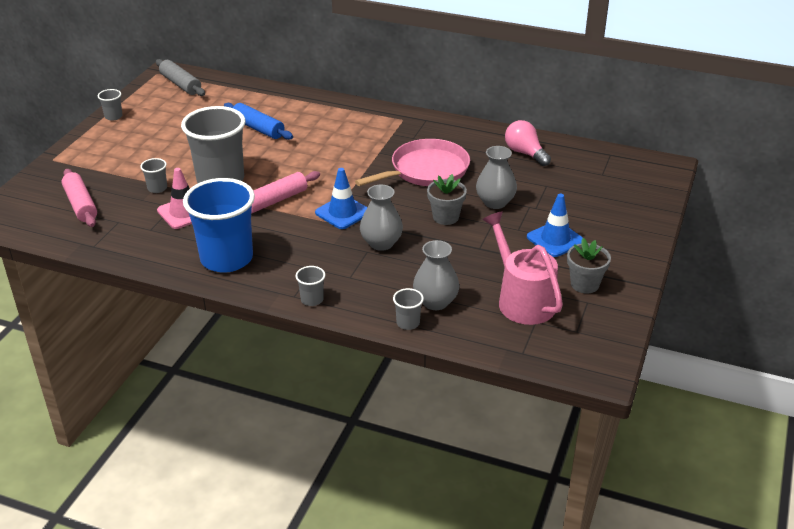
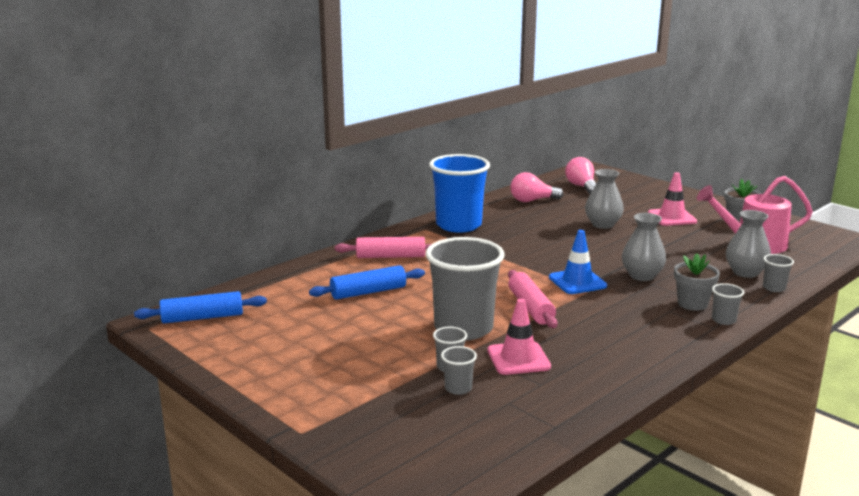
camera: 65 degrees left, 15 degrees down
(81, 205) = (447, 424): pink rolling pin -> pink rolling pin (390, 256)
(113, 116) = (231, 372): grey cup -> grey cup (458, 388)
(181, 84) = (202, 317): grey rolling pin -> blue rolling pin
(226, 259) = (630, 349): blue cup -> blue cup (458, 225)
(426, 170) = (528, 237): pink pan -> none
(445, 217) = (614, 245): grey flower pot -> grey flower pot (692, 304)
(555, 239) = (672, 217): blue traffic cone -> pink traffic cone
(596, 172) = (582, 187): none -> pink light bulb

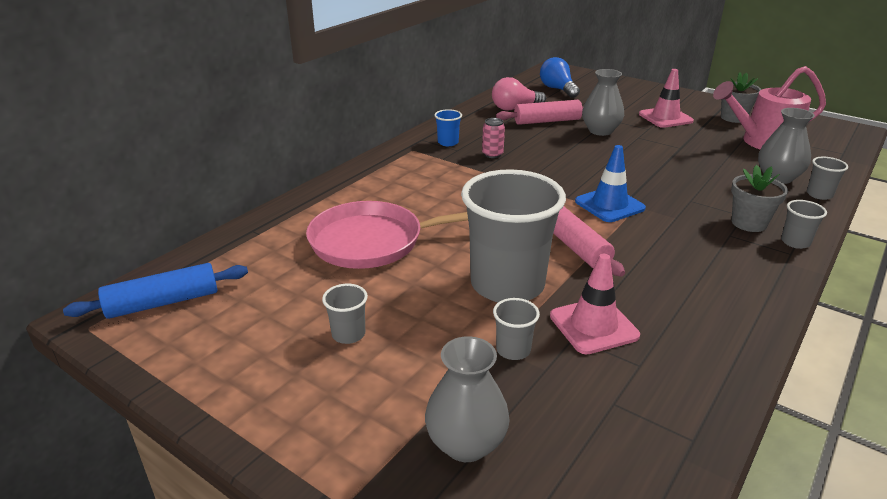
camera: 10 degrees left, 10 degrees up
(368, 292) = (372, 241): blue rolling pin -> pink pan
(390, 256) = (384, 189): pink rolling pin -> pink rolling pin (547, 121)
(458, 225) = (448, 142): blue cup -> blue cup, size x0.41
(458, 388) = (538, 386): grey cup -> grey cup (348, 334)
(494, 237) = (492, 154): none -> pink can
(582, 187) = (558, 89): pink light bulb -> blue light bulb
(642, 276) = (674, 191): grey vase -> grey vase (466, 444)

